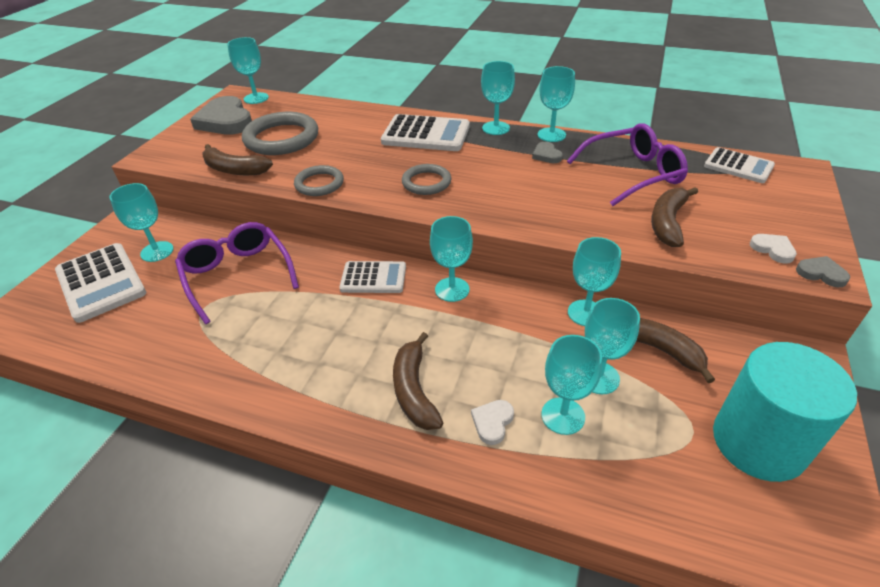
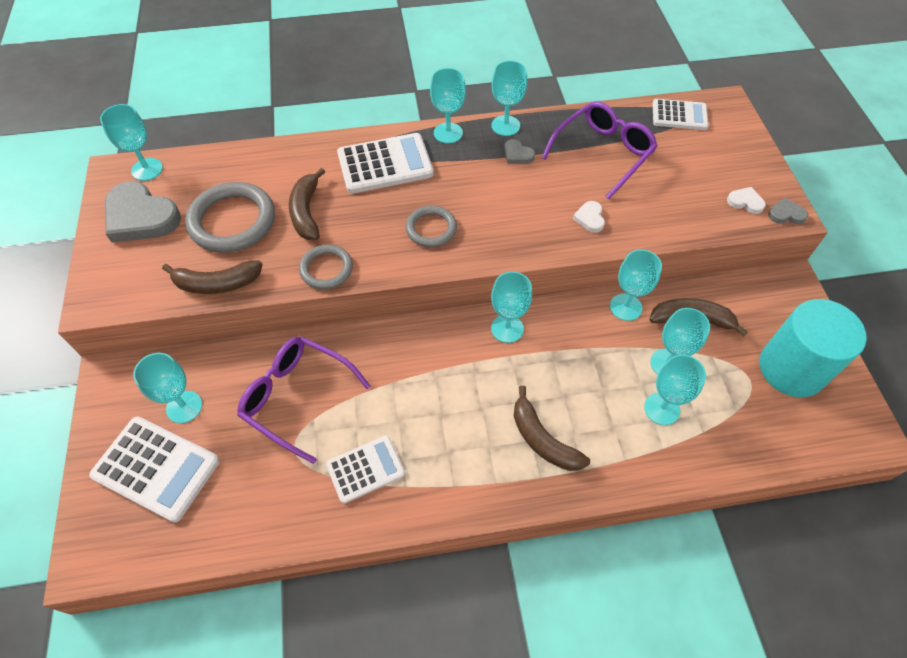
camera: 30 degrees left, 15 degrees up
(373, 278) = (430, 345): white calculator -> white calculator (365, 469)
(492, 422) = (617, 438): white heart -> white heart (590, 218)
(667, 222) = (659, 202): brown banana -> brown banana (306, 212)

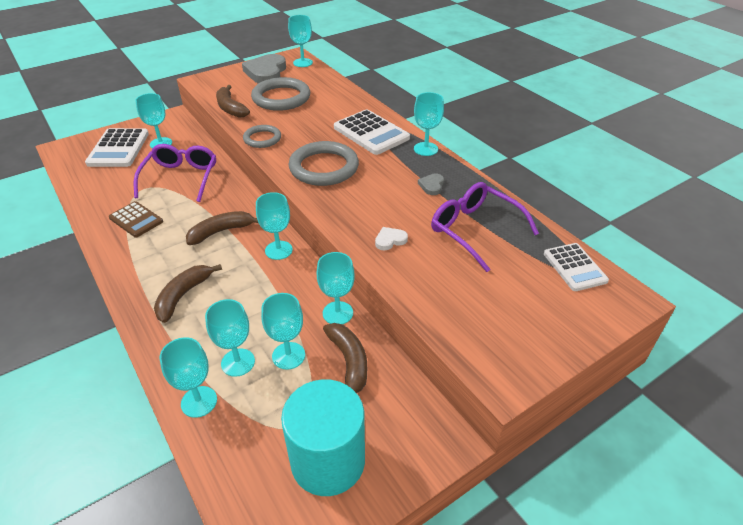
camera: 65 degrees right, 15 degrees down
(306, 212) = (305, 118): brown banana -> brown banana (221, 231)
(365, 469) = (136, 220): white calculator -> brown calculator
(431, 229) = (324, 167): grey ring -> grey ring, size x1.72
(505, 125) = (459, 172): turquoise goblet -> turquoise goblet (199, 401)
(603, 153) = (474, 230): purple glasses -> purple glasses turned 150 degrees counterclockwise
(745, 202) = (492, 341): white heart -> none
(786, 214) = (501, 379): grey heart -> none

